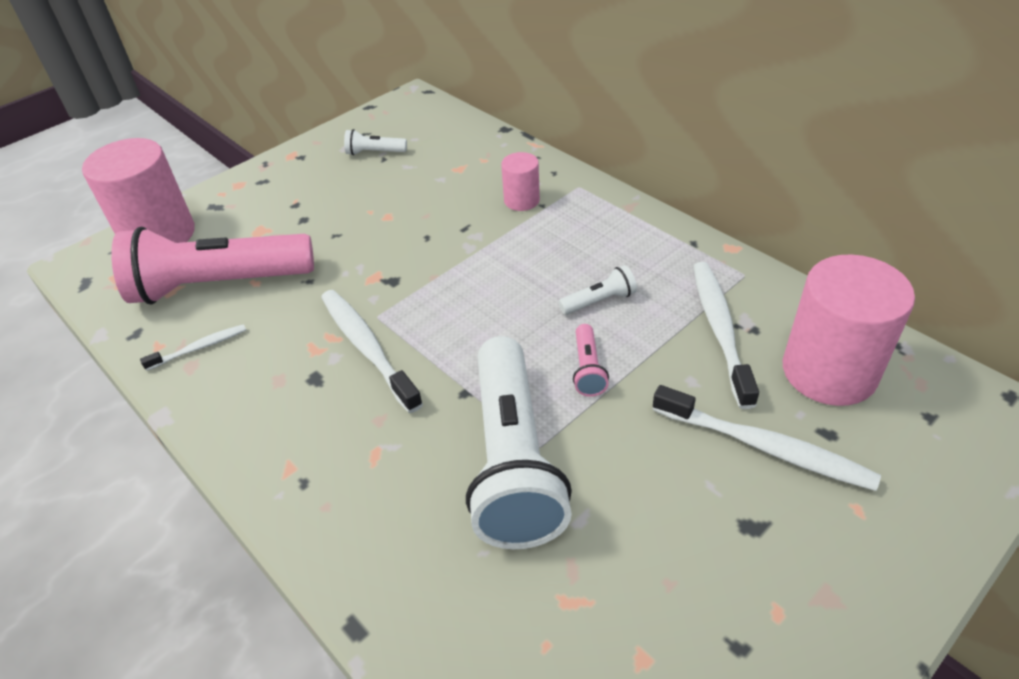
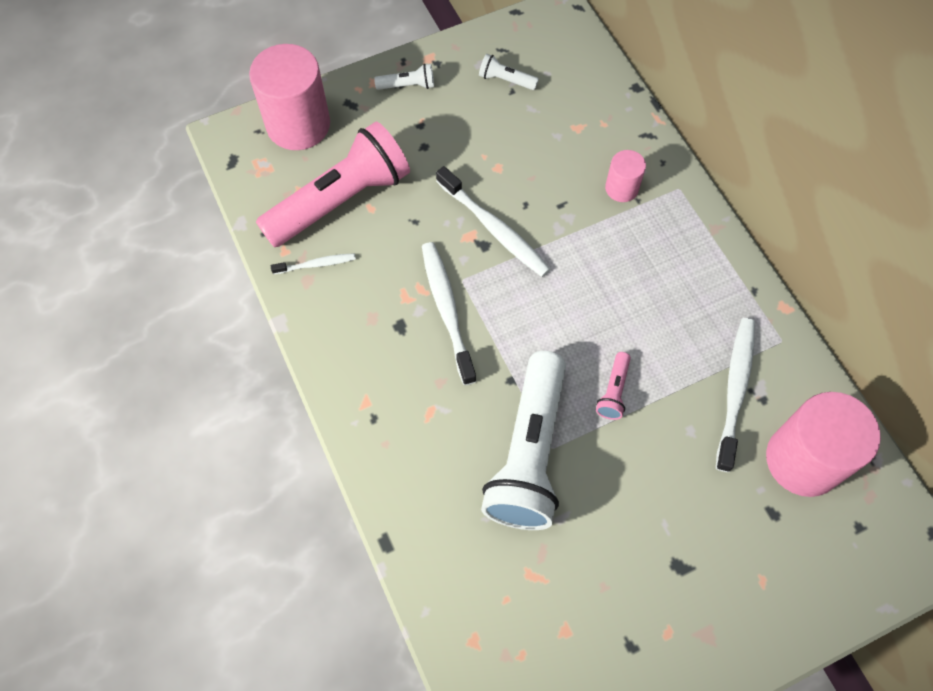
camera: 15 degrees right, 20 degrees up
(219, 284) = (340, 200): pink flashlight -> pink flashlight turned 135 degrees clockwise
(599, 301) = (648, 327): white flashlight -> white flashlight (408, 86)
(765, 446) = (720, 508): white toothbrush -> white toothbrush (494, 228)

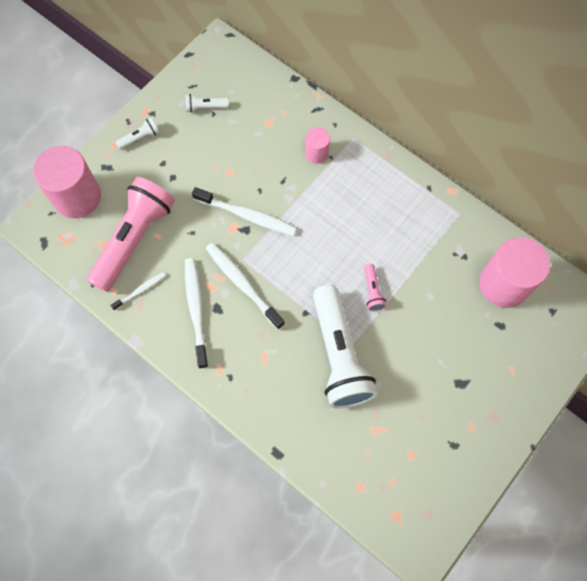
camera: 25 degrees left, 5 degrees up
(735, 390) = (445, 258): white toothbrush -> white toothbrush (196, 310)

